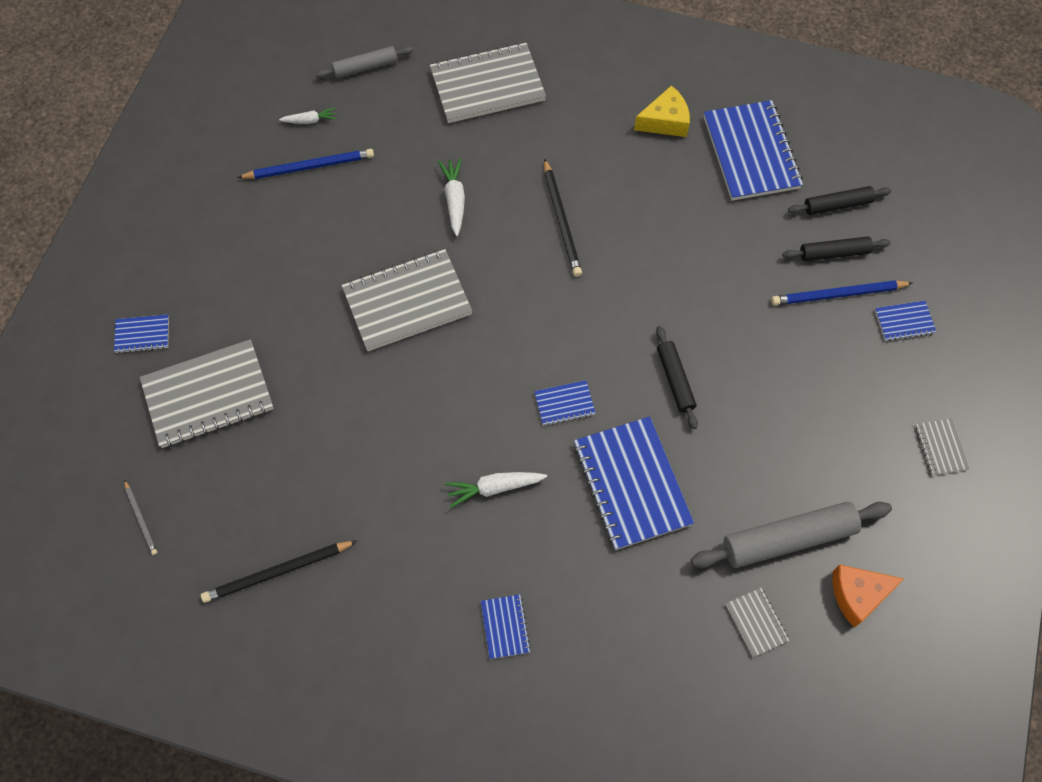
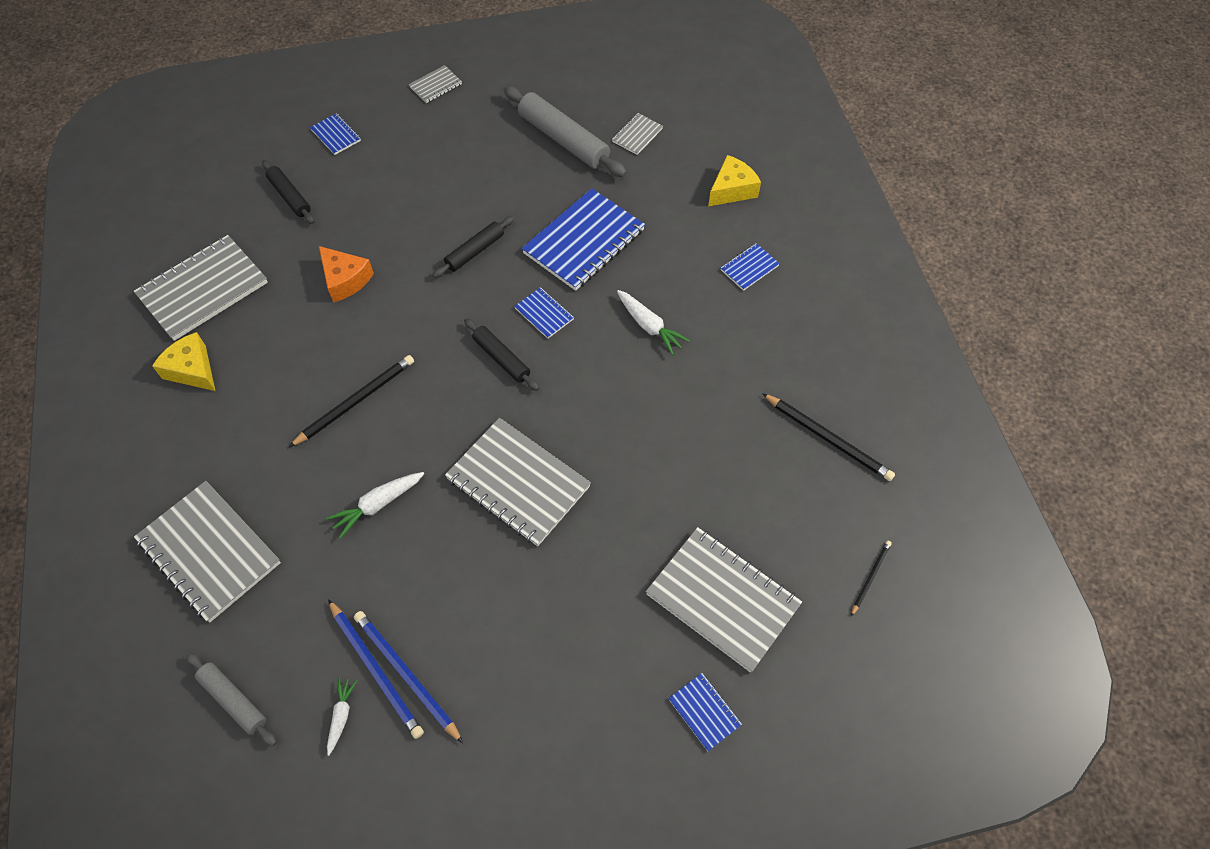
camera: 120 degrees left, 5 degrees down
(141, 519) = (870, 577): grey pencil -> black pencil
(310, 120) = (341, 716): white carrot -> white carrot turned 45 degrees clockwise
(619, 678) = (732, 190): none -> yellow cheese
(751, 153) = (203, 289): blue notebook -> grey notebook
(837, 205) = (236, 211): black rolling pin -> black rolling pin (501, 358)
(838, 295) = (331, 181): blue pencil -> blue pencil (376, 670)
(858, 595) = (579, 93): orange cheese -> orange cheese (345, 280)

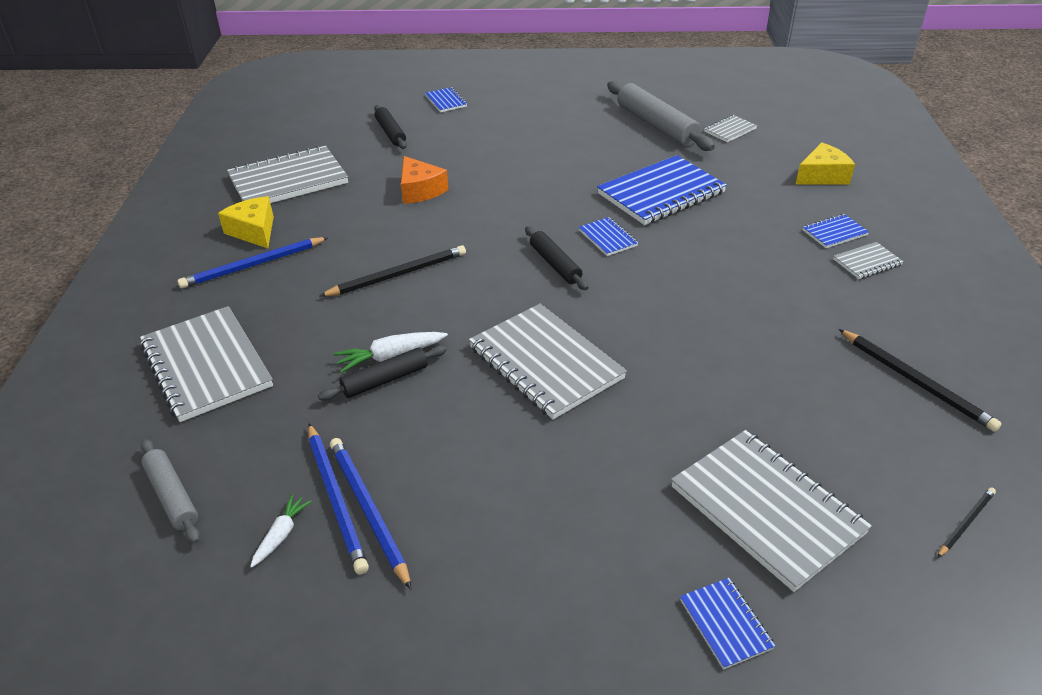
camera: 15 degrees right, 20 degrees down
(208, 417) = (253, 265): none -> blue pencil
(436, 86) = (545, 82): grey notebook -> grey notebook (867, 262)
(475, 251) = (550, 187): black rolling pin -> black rolling pin (385, 380)
(649, 326) = (717, 261): white carrot -> none

